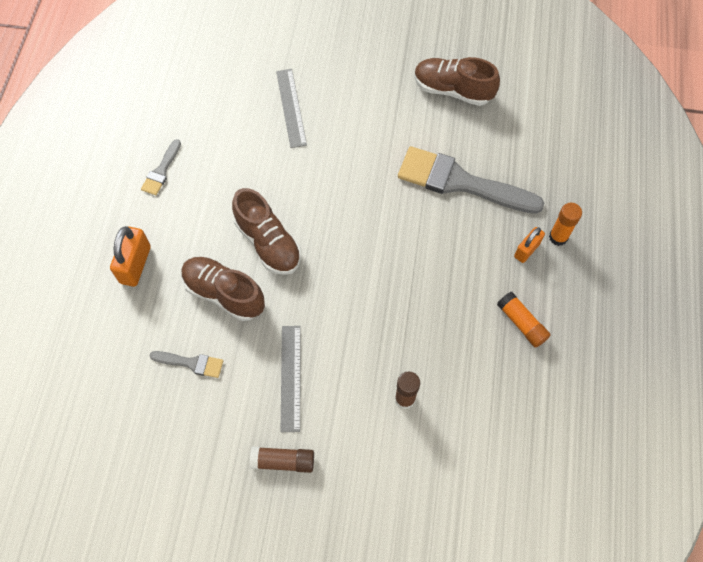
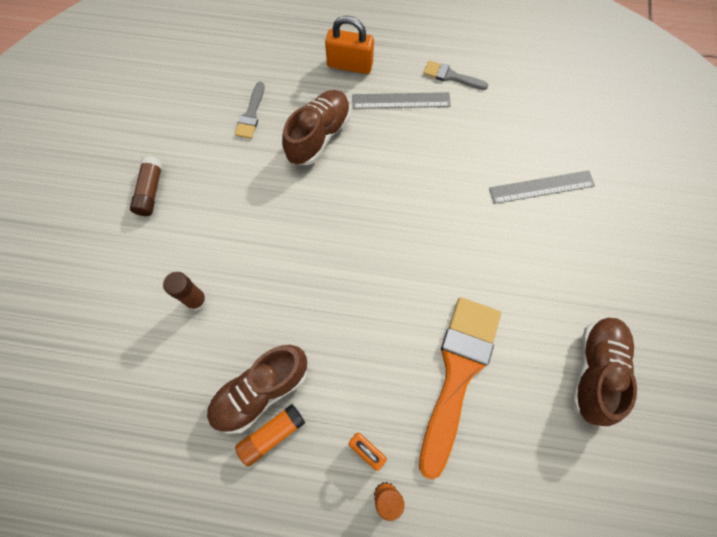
camera: 90 degrees right, 5 degrees up
(268, 243) = (373, 171): brown shoe -> brown shoe (261, 391)
(291, 377) = (230, 195): grey ruler -> grey ruler (401, 101)
(460, 182) = (458, 373): grey brush -> orange brush

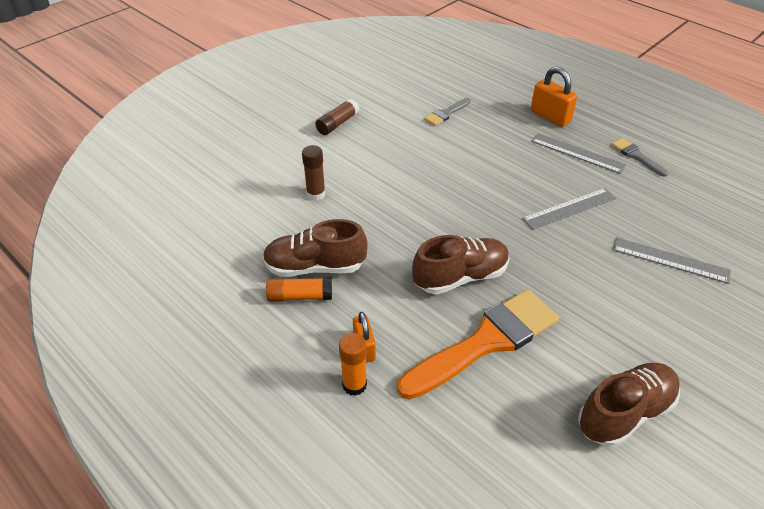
camera: 35 degrees right, 25 degrees down
(319, 136) = (489, 145): brown shoe -> brown shoe (460, 277)
(433, 175) = (569, 208): none -> grey ruler

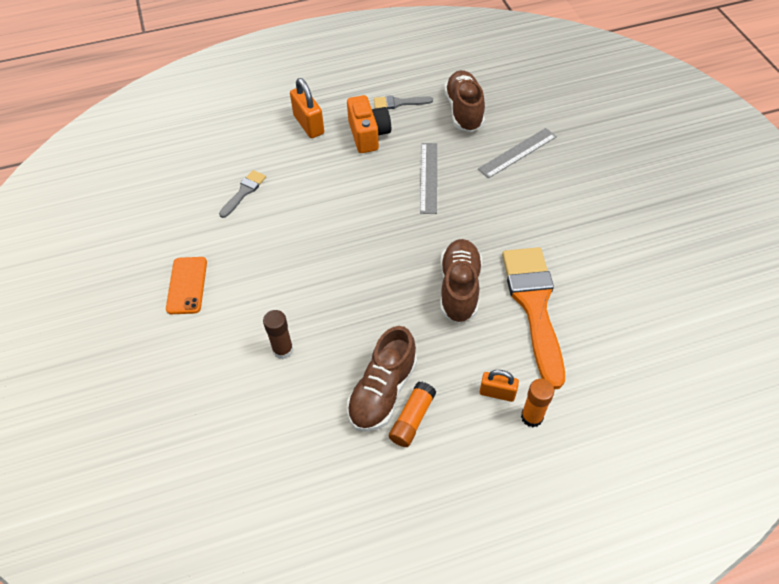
camera: 60 degrees left, 10 degrees up
(337, 124) = (187, 285): brown glue stick -> orange phone
(446, 113) = (244, 192): grey brush -> grey brush turned 135 degrees counterclockwise
(550, 116) = (309, 125): orange padlock -> orange padlock turned 75 degrees clockwise
(577, 153) = (368, 135): grey ruler -> orange camera
(625, 413) = (633, 259): brown shoe -> brown shoe (464, 111)

